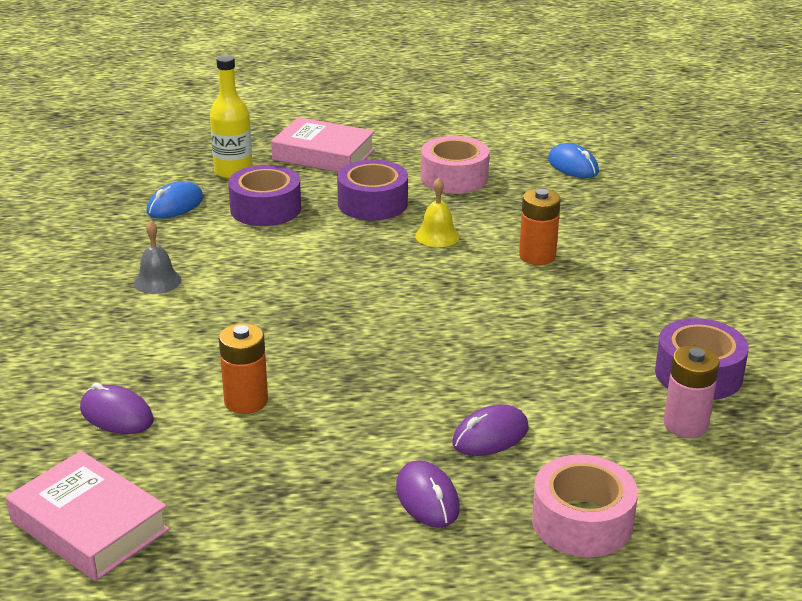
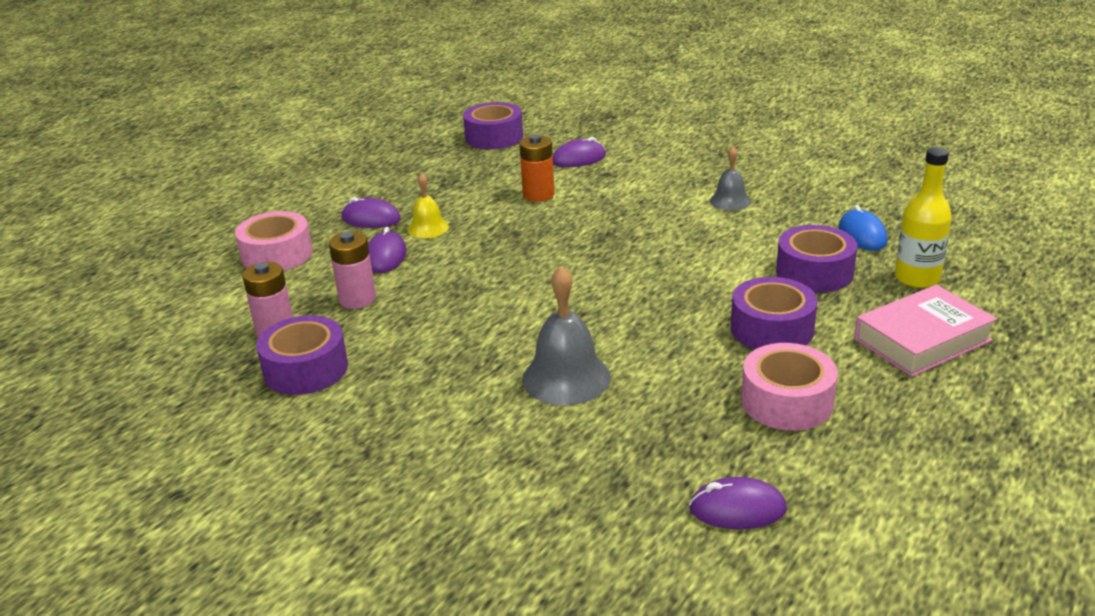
camera: 130 degrees right, 0 degrees up
(89, 525) = (494, 137): pink book -> purple tape
(437, 236) = (667, 339): yellow bell -> yellow bell (428, 228)
(537, 256) = (566, 378): orange battery -> grey bell
(573, 166) = (737, 509): blue mouse -> purple mouse
(579, 408) = (357, 299): none -> pink battery

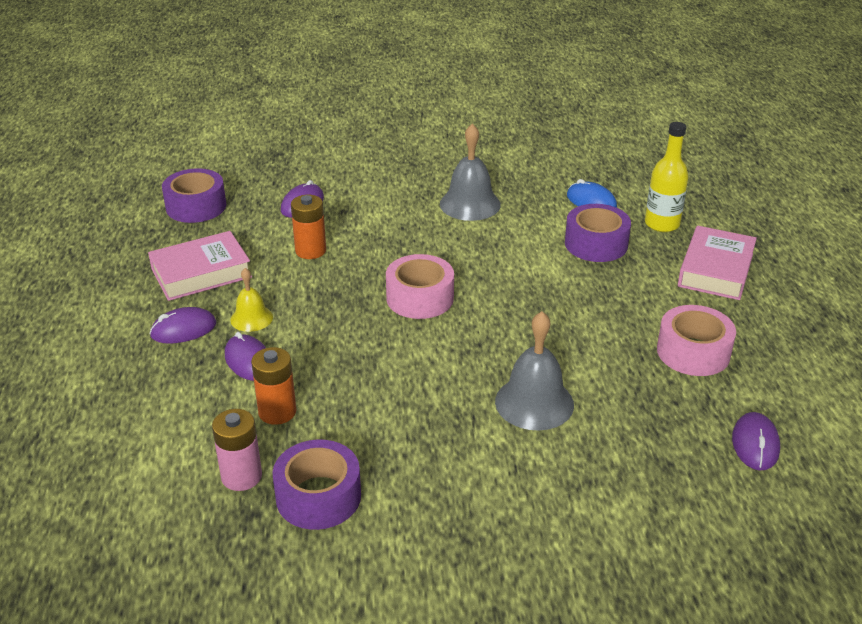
camera: 40 degrees left, 5 degrees up
(277, 255) = (136, 402): pink tape -> pink tape (420, 298)
(357, 299) = (277, 412): pink battery -> orange battery
(435, 185) = (201, 273): none -> pink book
(730, 201) = (470, 204): grey bell -> grey bell, size x1.69
(737, 509) = (755, 444): purple mouse -> purple mouse turned 45 degrees counterclockwise
(772, 329) = (621, 301): purple tape -> none

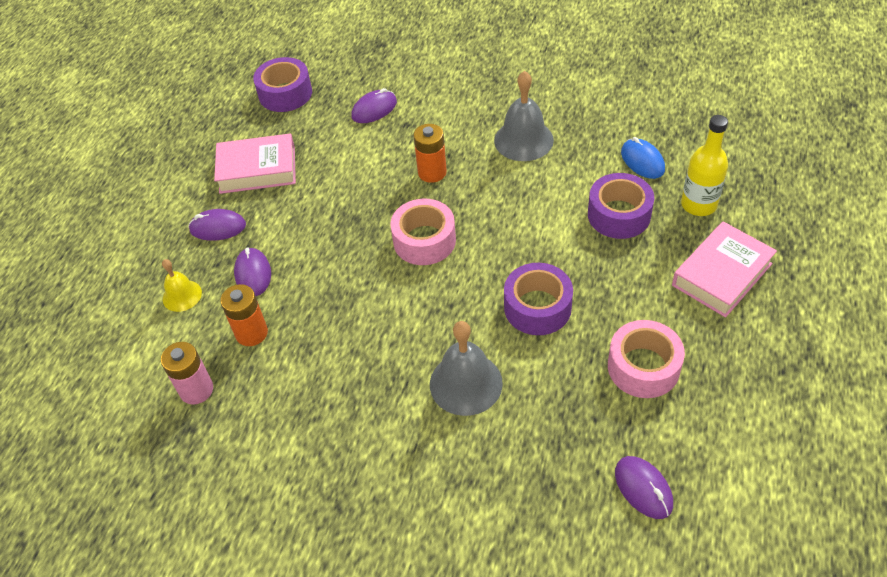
camera: 25 degrees right, 15 degrees up
(251, 318) = (275, 228): yellow bell -> yellow bell (182, 295)
(310, 251) = (357, 165): orange battery -> orange battery (432, 172)
(318, 496) = (244, 428): purple tape -> purple tape (537, 307)
(755, 444) = (643, 488): purple mouse -> purple mouse turned 60 degrees counterclockwise

